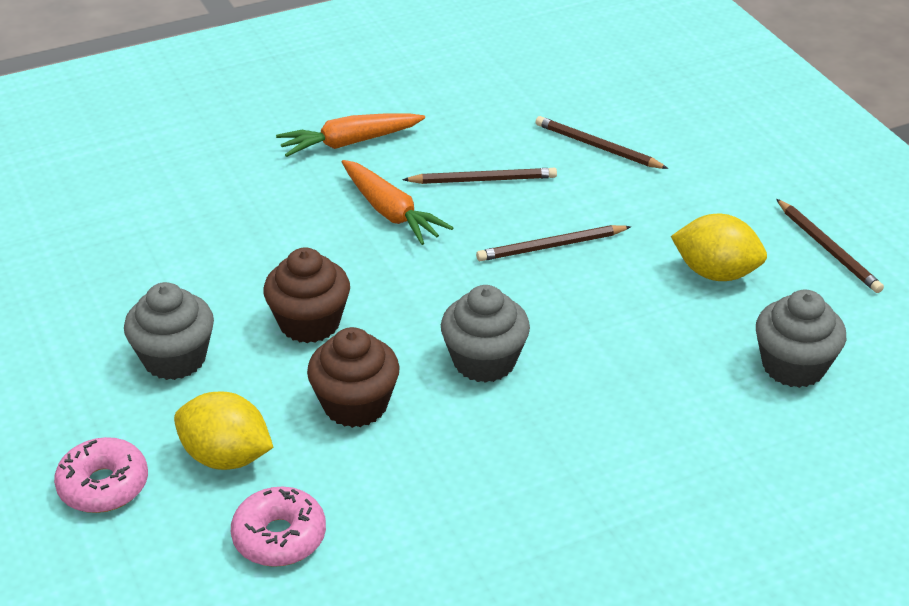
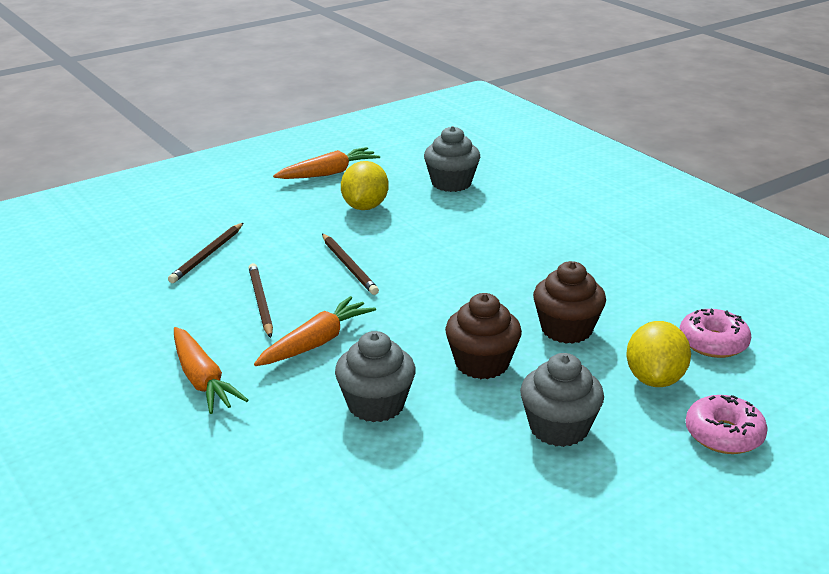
camera: 100 degrees left, 10 degrees down
(484, 361) = (493, 282): grey cupcake -> grey cupcake (376, 405)
(828, 249) = (328, 173): brown pencil -> orange carrot

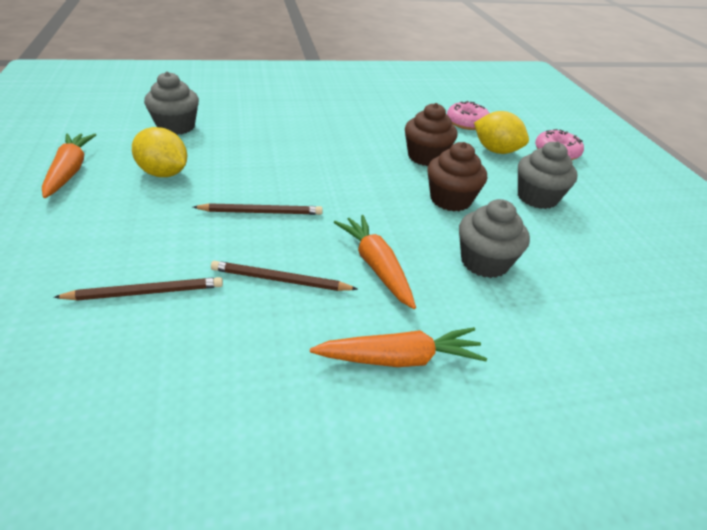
camera: 70 degrees left, 10 degrees up
(207, 255) = (146, 292): brown pencil -> brown pencil turned 60 degrees counterclockwise

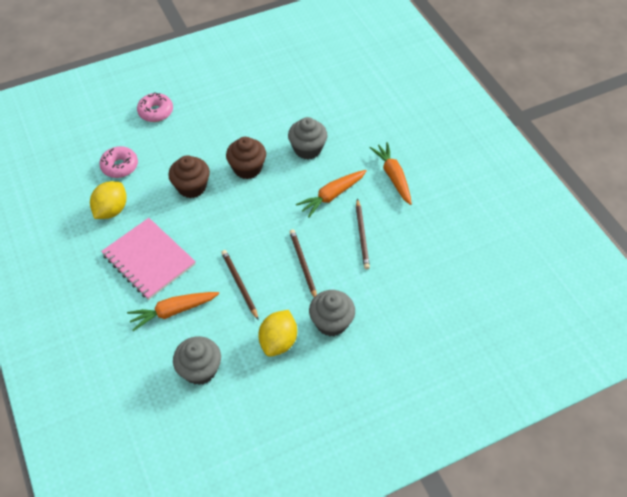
camera: 100 degrees left, 15 degrees up
(70, 171) = (299, 405): orange carrot -> orange carrot (173, 311)
(146, 292) = (398, 292): brown pencil -> brown pencil (239, 284)
(330, 121) = (149, 259): none -> pink notebook
(495, 151) = (166, 146): yellow lemon -> yellow lemon (111, 210)
(537, 197) = (227, 125): grey cupcake -> grey cupcake (331, 322)

